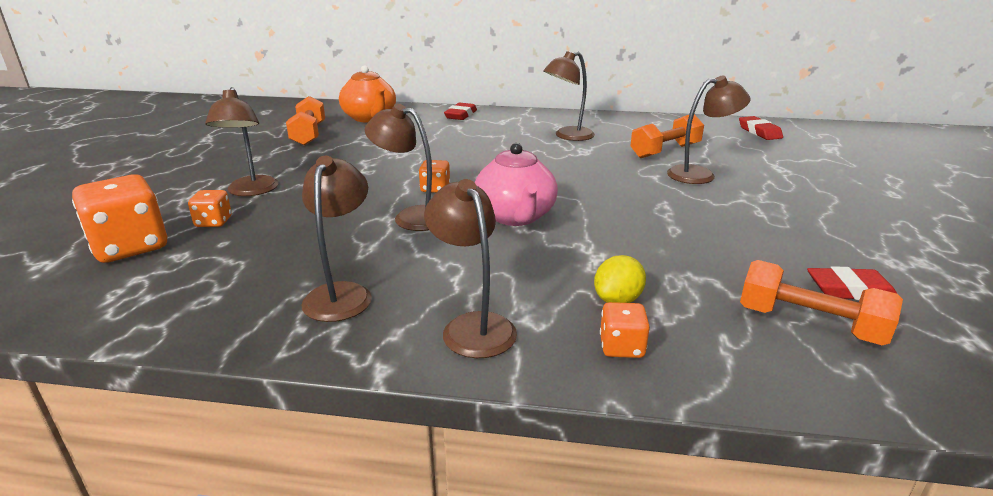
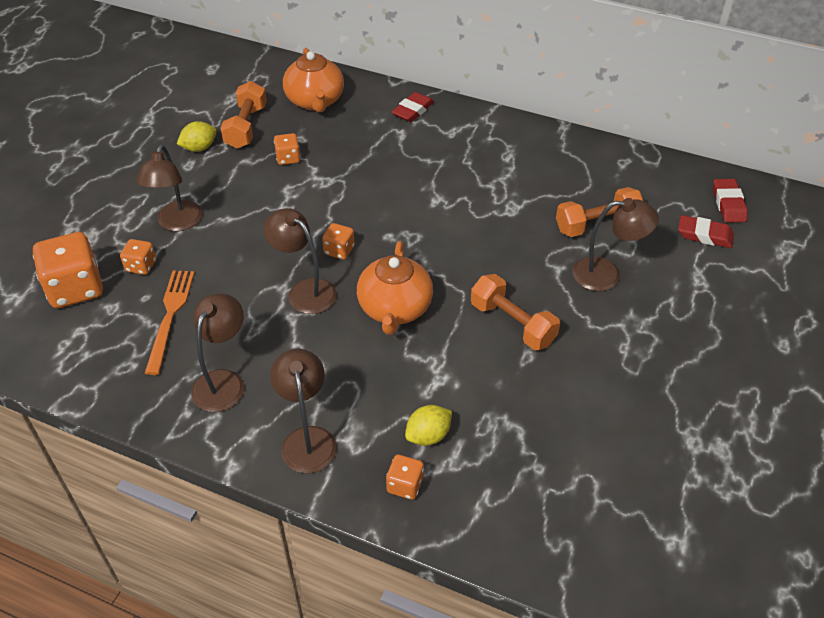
camera: 15 degrees right, 20 degrees up
(257, 253) = (170, 317): none -> orange fork
(264, 148) = (199, 148): none -> yellow lemon
(357, 146) = (288, 158): none -> orange dice
(515, 216) = (395, 309): pink teapot -> orange teapot
(568, 136) = (509, 176): brown lamp -> none
(809, 324) = (562, 495): orange dumbbell -> orange dumbbell (512, 324)
(850, 290) = (625, 467): red eraser -> red eraser (704, 235)

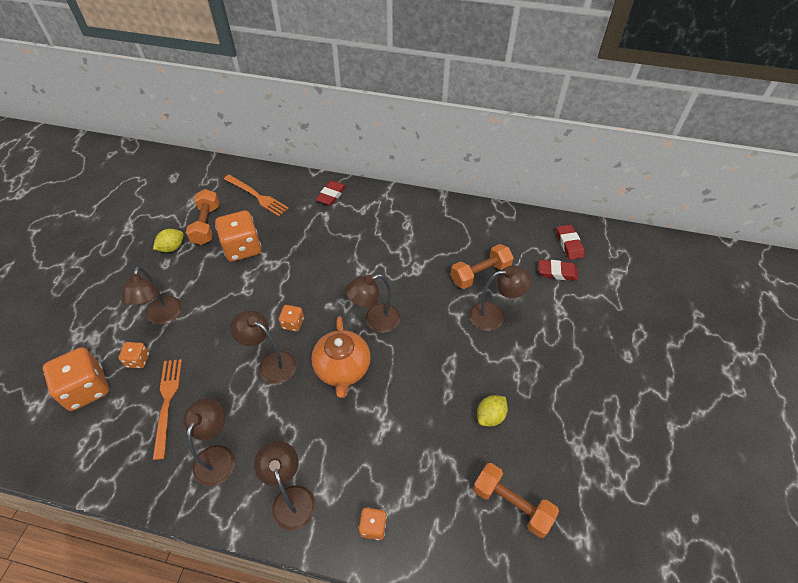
camera: 10 degrees left, 5 degrees up
(288, 158) = (242, 248): orange dice -> orange dice, size x1.99
(315, 101) = (257, 196): orange teapot -> orange fork
(428, 436) = (384, 478): yellow lemon -> yellow lemon (490, 416)
(446, 261) = (375, 321): none -> brown lamp
(512, 324) = (432, 368): orange dumbbell -> orange dumbbell (512, 504)

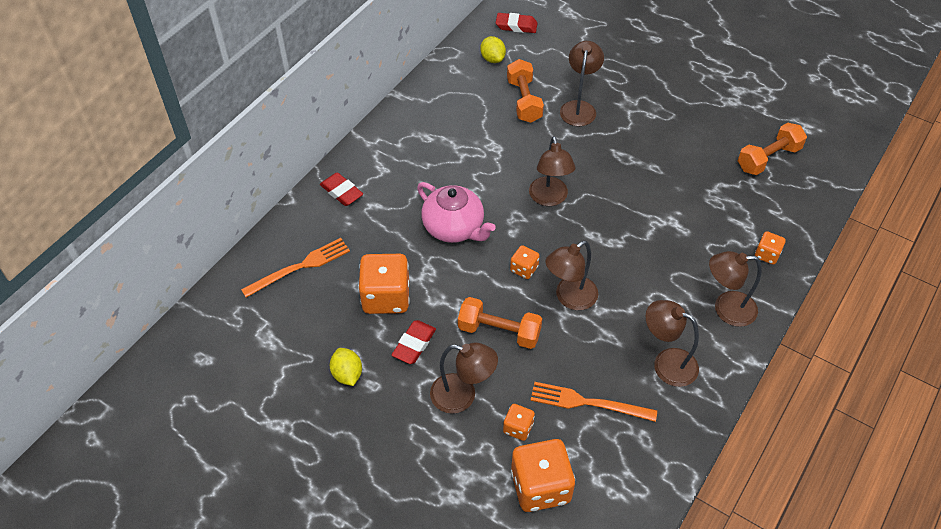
camera: 70 degrees left, 0 degrees up
(206, 225) = (324, 330): orange dumbbell -> orange dumbbell (499, 331)
(320, 267) = (454, 228): none -> pink teapot
(342, 369) = (598, 239): orange teapot -> none
(490, 416) = (685, 145): yellow lemon -> yellow lemon (492, 59)
(557, 272) = (547, 47): red eraser -> red eraser (414, 344)

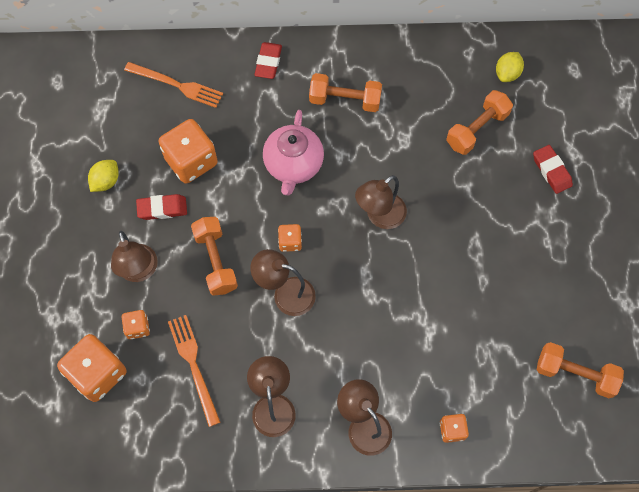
camera: 55 degrees right, 15 degrees up
(425, 163) = (345, 100): none -> orange dumbbell
(516, 26) = (566, 66): red eraser -> red eraser (551, 171)
(579, 107) = (505, 178): brown lamp -> none

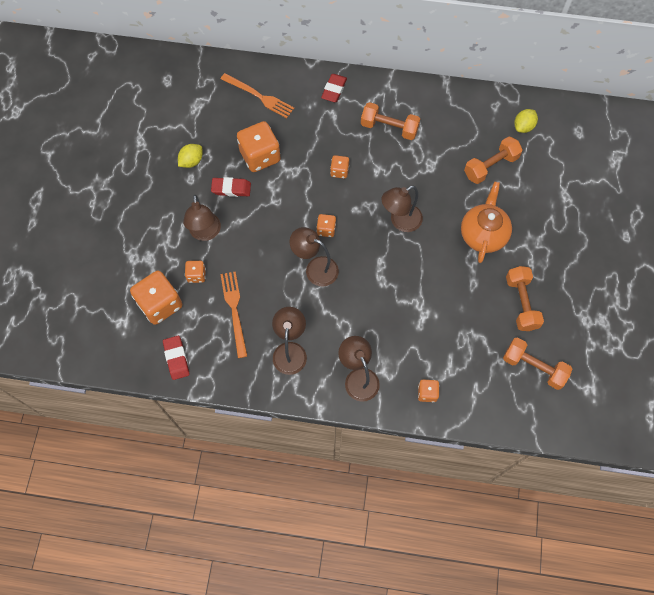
camera: 10 degrees right, 0 degrees up
(215, 261) = (265, 235): orange dumbbell -> orange dumbbell (521, 303)
(293, 165) = (339, 171): pink teapot -> orange dice
(483, 216) = (483, 234): none -> orange teapot
(551, 171) = (545, 208): red eraser -> red eraser (176, 358)

